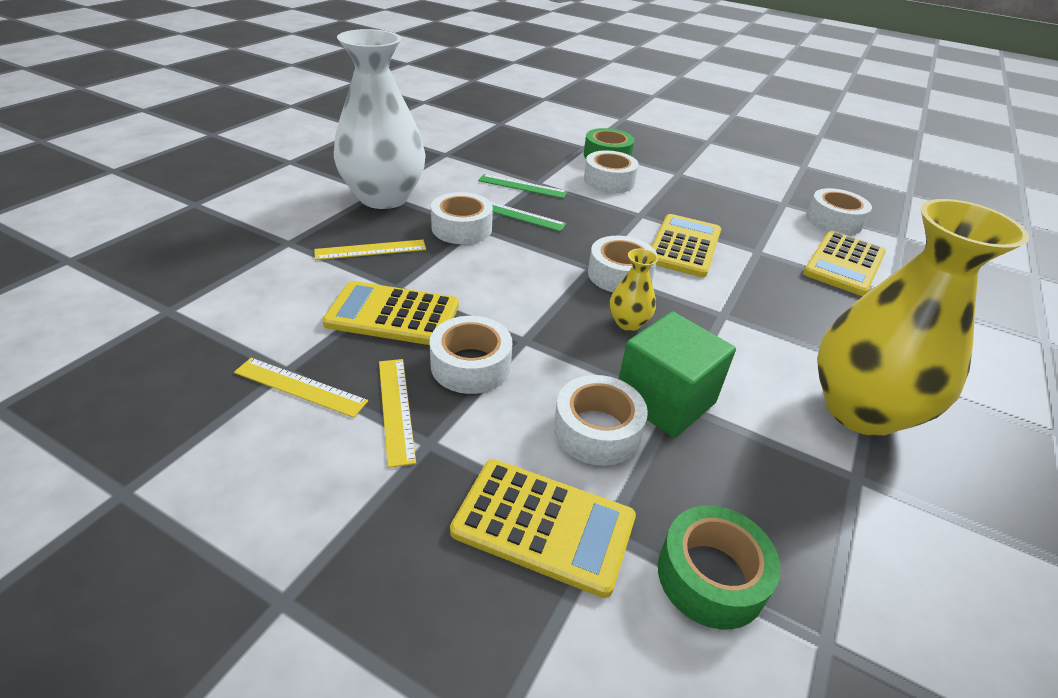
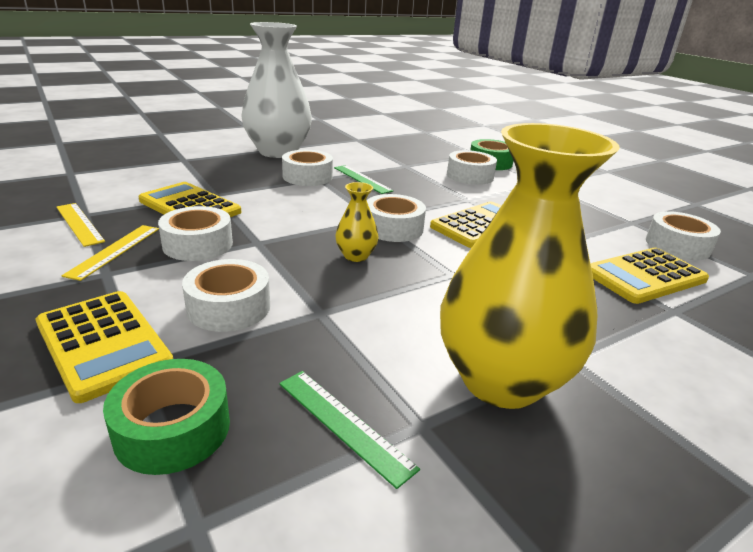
camera: 30 degrees right, 10 degrees down
(371, 250) = (228, 173): yellow ruler -> none
(522, 186) = (390, 165): green ruler -> green ruler (344, 423)
(665, 400) = (313, 308): green cube -> none

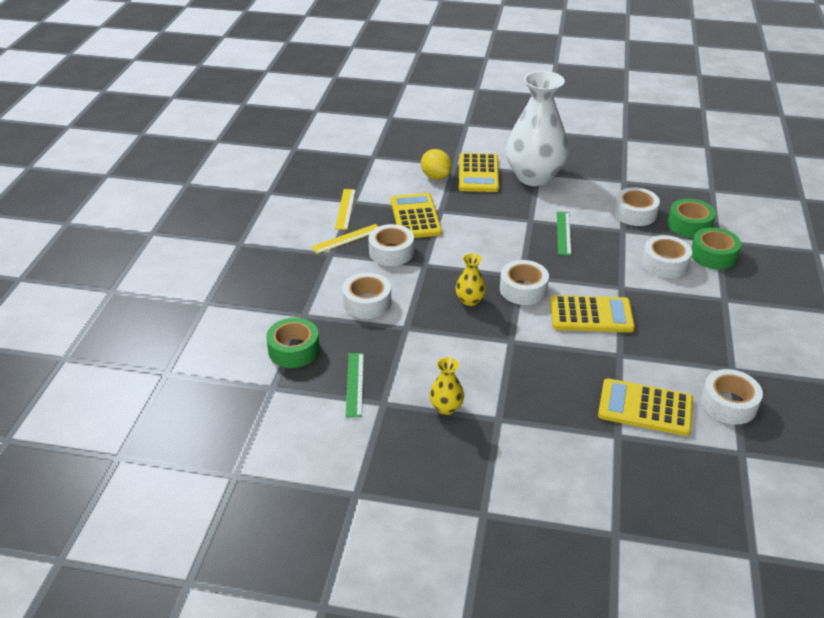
camera: 45 degrees right, 10 degrees up
(103, 343) = (300, 296): yellow calculator -> yellow calculator (478, 173)
(173, 172) = (436, 177): none -> yellow lemon
(307, 177) = (524, 215): white tape -> white tape (635, 213)
(445, 151) = (689, 225): none -> green tape
(501, 380) = (446, 407): yellow vase -> yellow vase, size x0.42

